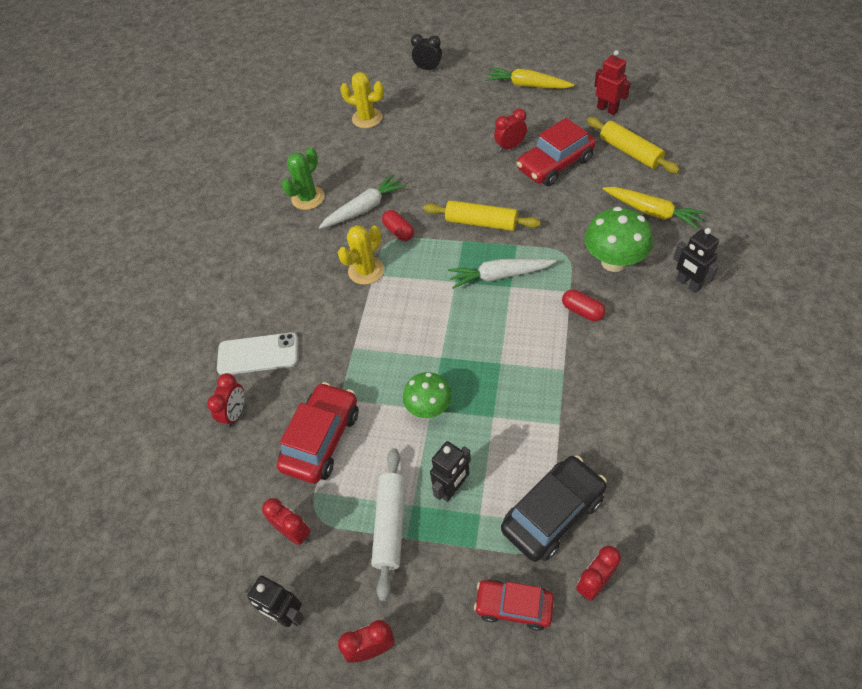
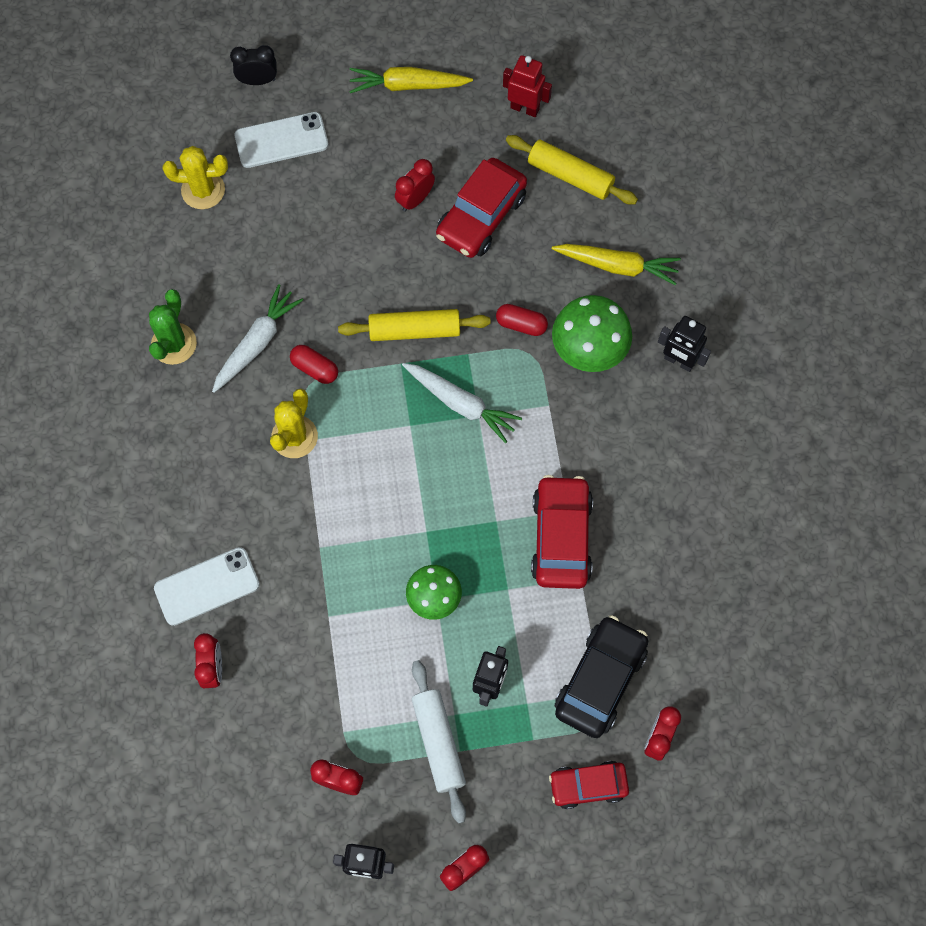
camera: 25 degrees left, 15 degrees up
(321, 439) = (327, 670): red car -> red car (561, 537)
(430, 101) = (281, 140): none -> white phone
(499, 276) = (461, 404): white carrot -> white carrot turned 120 degrees counterclockwise
(582, 311) = (569, 428): red capsule -> red capsule (521, 324)

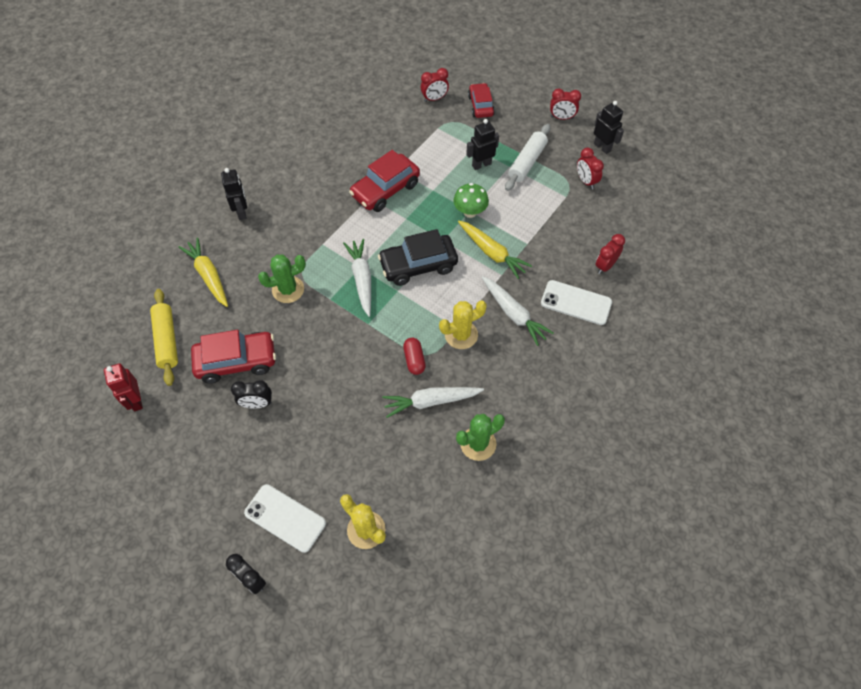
camera: 135 degrees left, 10 degrees down
(262, 510) = (513, 314): none -> white carrot
(407, 85) = (174, 481): yellow carrot -> yellow carrot (492, 253)
(414, 330) = (342, 333): yellow rolling pin -> none
(415, 199) = (257, 404): red clock -> black clock
(521, 324) = (288, 290): red capsule -> green cactus
(588, 351) = (273, 251): green mushroom -> none
(588, 786) = (480, 106): red car -> red car turned 135 degrees counterclockwise
(600, 680) = (433, 132): black car -> black car (418, 265)

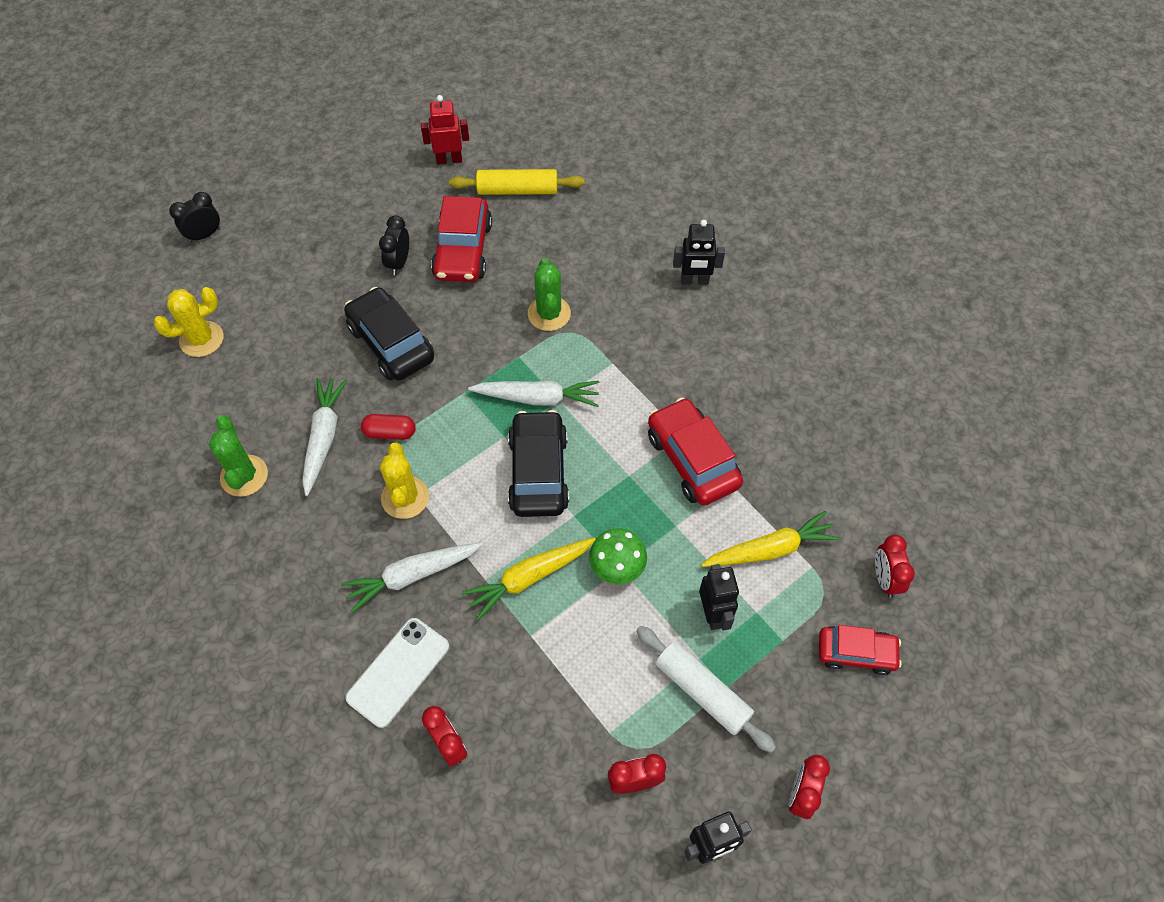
camera: 105 degrees right, 0 degrees up
(208, 276) = (598, 236): yellow carrot -> yellow carrot (770, 549)
(285, 518) = (252, 270): white phone -> none
(337, 384) = (391, 343): none -> black car

